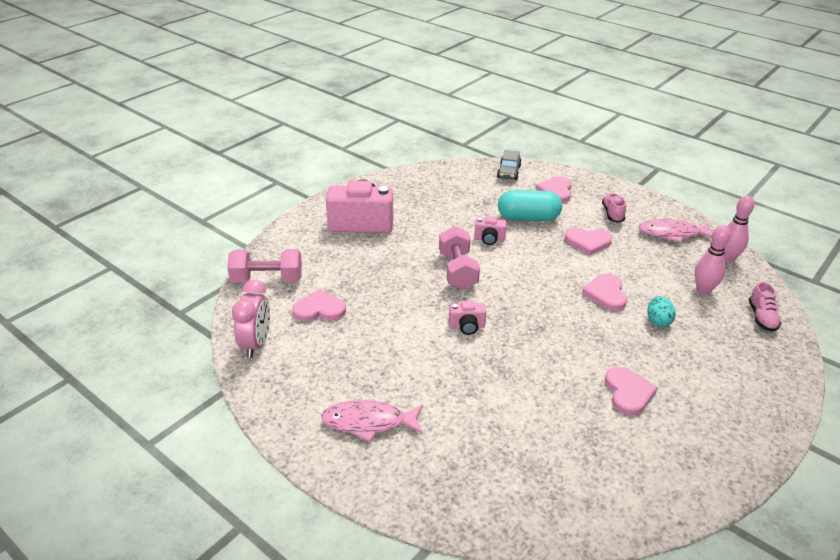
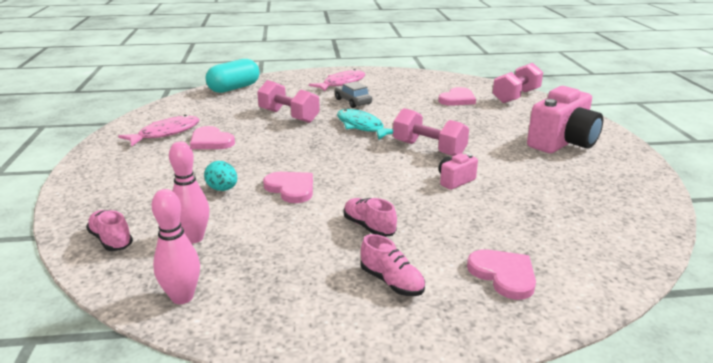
camera: 135 degrees right, 10 degrees down
(256, 344) = (449, 80): pink clock -> none
(467, 326) = (362, 127): pink camera -> turquoise fish
(509, 172) = (602, 269): grey car -> grey car (352, 101)
(512, 388) = (289, 116): none -> pink dumbbell
(528, 218) = (465, 219): turquoise capsule -> turquoise capsule (234, 88)
(588, 242) = (369, 227): pink heart -> pink shoe
(672, 233) = (285, 296): pink fish -> pink fish (166, 133)

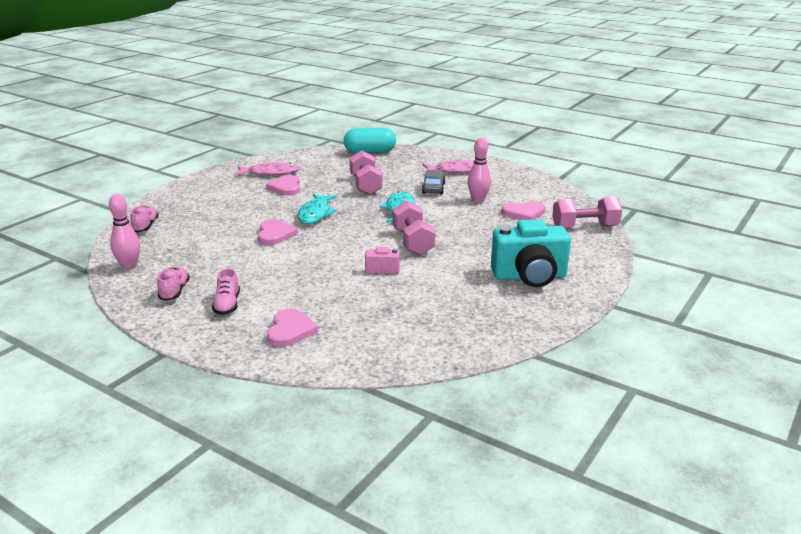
camera: 40 degrees right, 0 degrees up
(194, 238) = (180, 241): pink bowling pin -> pink bowling pin (478, 200)
(222, 189) = (239, 220): turquoise egg -> none
(293, 155) = (315, 214): none -> turquoise fish
(369, 227) = (273, 273): pink shoe -> pink shoe (174, 291)
(562, 143) = (529, 277): pink camera -> turquoise camera

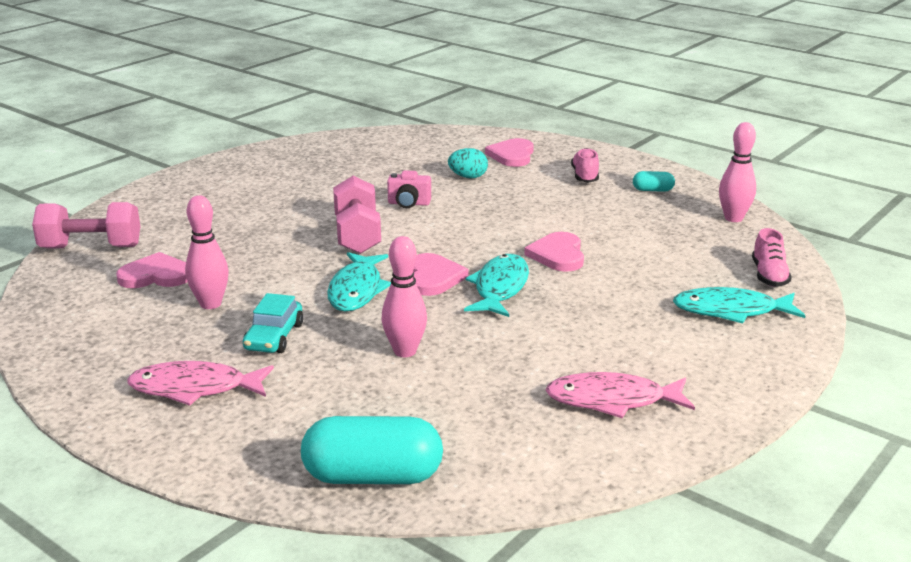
camera: 175 degrees left, 0 degrees up
(174, 291) = (652, 190): pink shoe -> turquoise capsule
(186, 207) = (731, 311): none -> turquoise fish
(286, 187) = (566, 353): pink heart -> pink heart (433, 278)
(335, 299) = (468, 177): none -> turquoise egg
(365, 185) = (405, 351): pink dumbbell -> pink bowling pin
(433, 188) = (274, 337): grey car -> turquoise car
(529, 277) = (236, 190): turquoise camera -> none

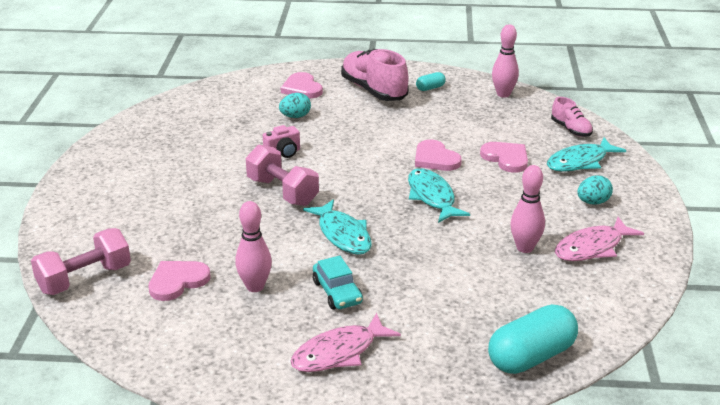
camera: 35 degrees left, 5 degrees up
(405, 351) = (436, 266): pink bowling pin -> pink bowling pin (525, 248)
(433, 278) = (380, 205): pink heart -> pink heart (506, 158)
(585, 176) = (374, 91): pink shoe -> pink shoe, size x1.88
(684, 356) = (593, 202): none -> turquoise egg

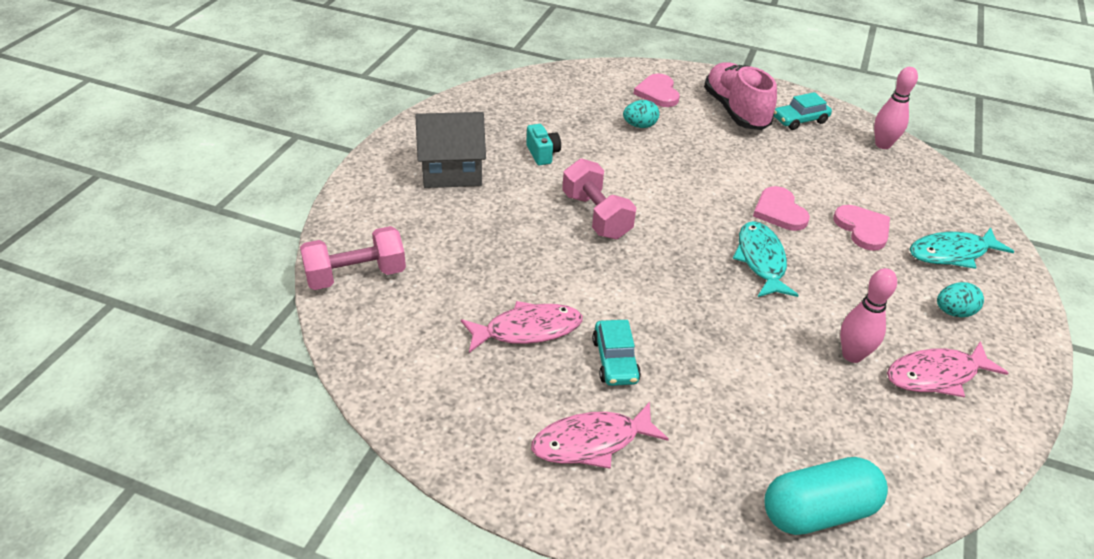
camera: 15 degrees right, 10 degrees up
(140, 183) = (452, 171): none -> grey house
(177, 281) = (448, 302): pink heart -> none
(217, 154) = (542, 154): none -> turquoise camera
(255, 287) = (527, 330): pink bowling pin -> pink fish
(283, 153) = (612, 168): pink camera -> none
(343, 235) = (645, 286): turquoise fish -> none
(430, 88) = (800, 120): turquoise capsule -> turquoise car
(571, 129) = (952, 207): pink shoe -> none

